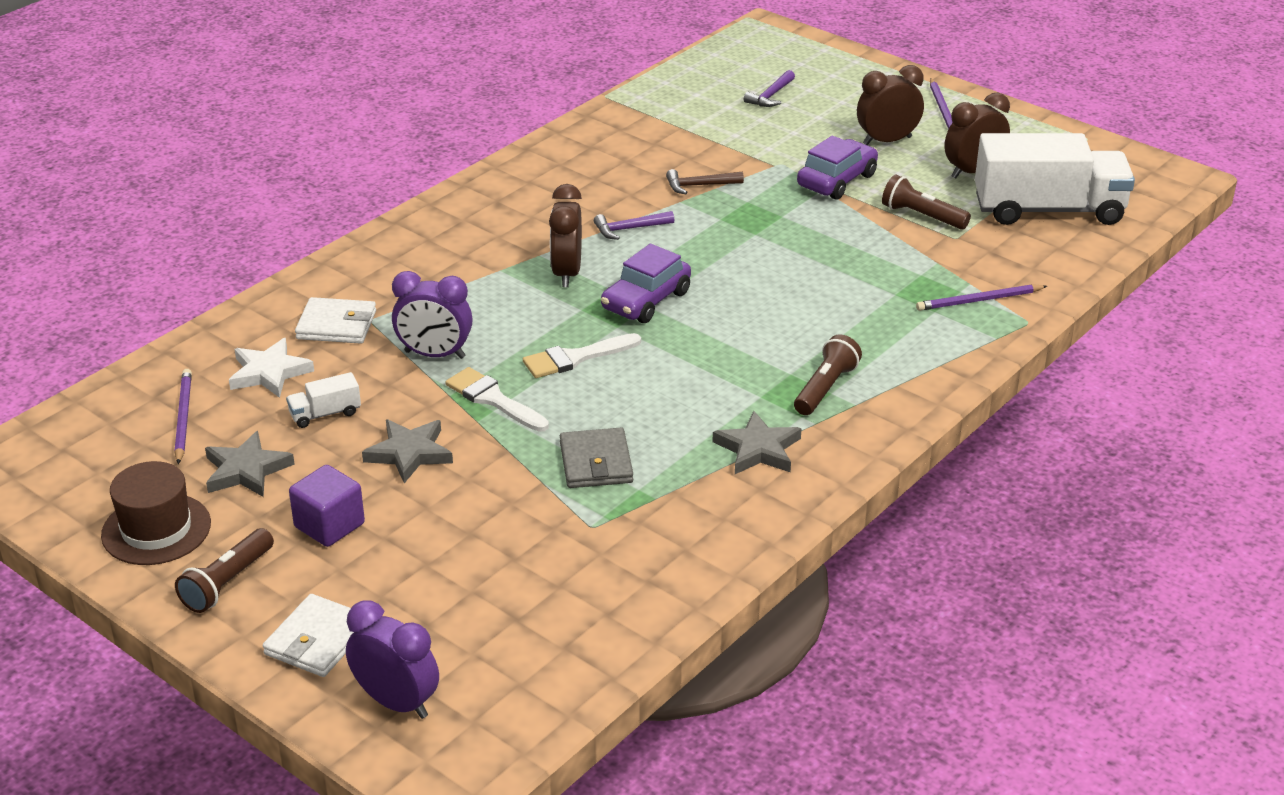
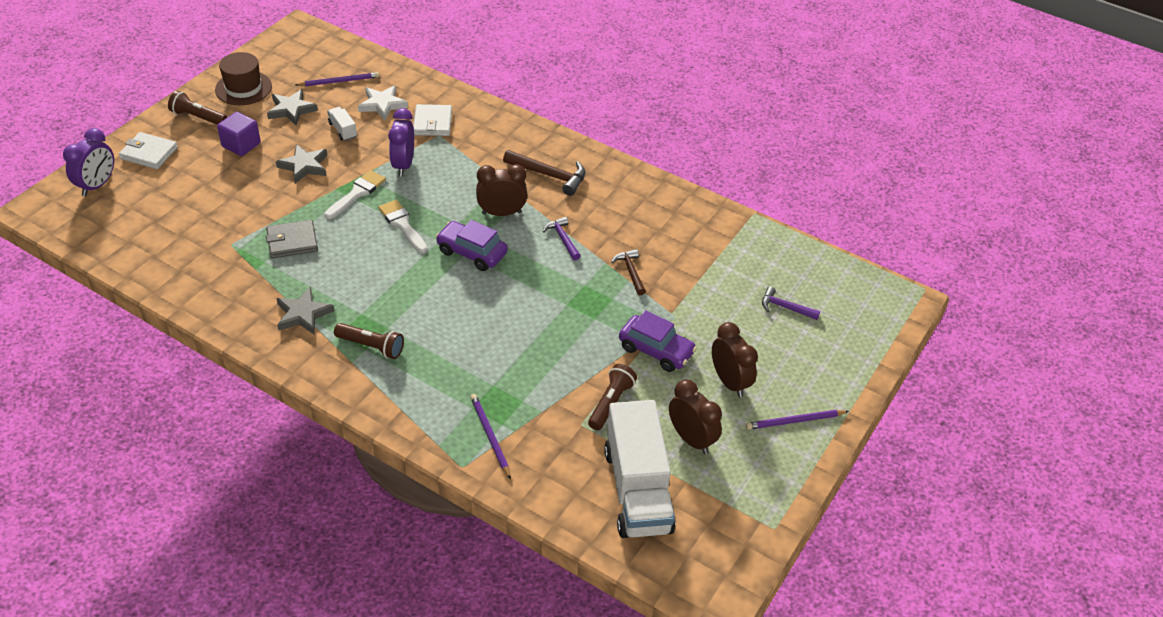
camera: 80 degrees right, 10 degrees up
(494, 230) = (550, 175): none -> brown hammer

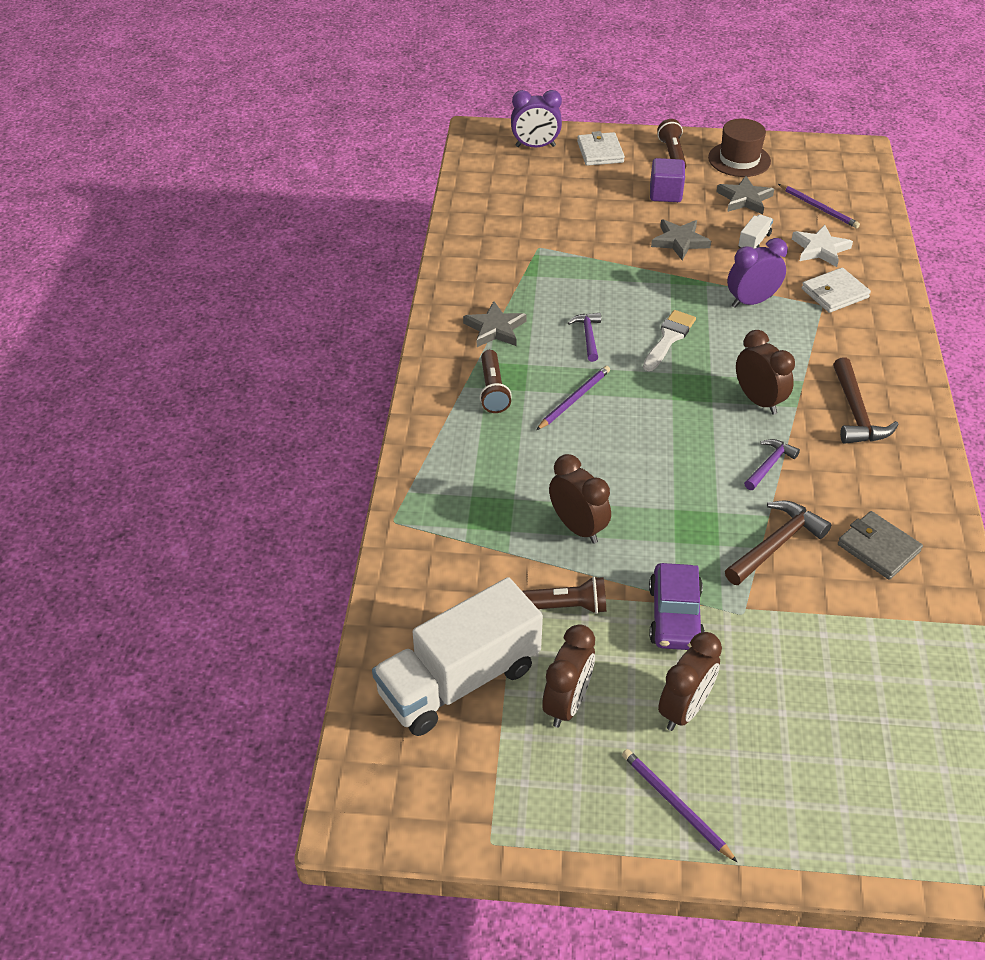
camera: 65 degrees right, 0 degrees up
(292, 241) = (577, 280): grey wallet -> grey wallet (878, 548)
(357, 193) = (679, 290): white brush -> none
(472, 252) = (679, 404): purple car -> none
(490, 436) = (446, 525): purple pencil -> purple pencil (574, 399)
(546, 362) = (577, 527): none -> brown clock
(630, 272) = (776, 544): brown hammer -> brown hammer, size x1.59
(785, 307) = (861, 723): purple hammer -> purple hammer (588, 336)

